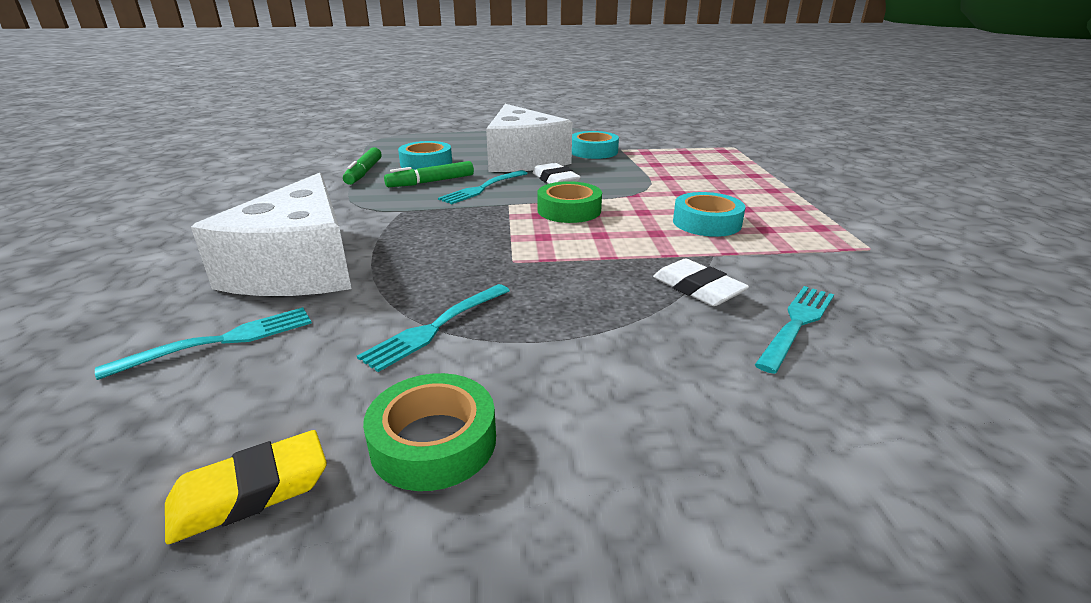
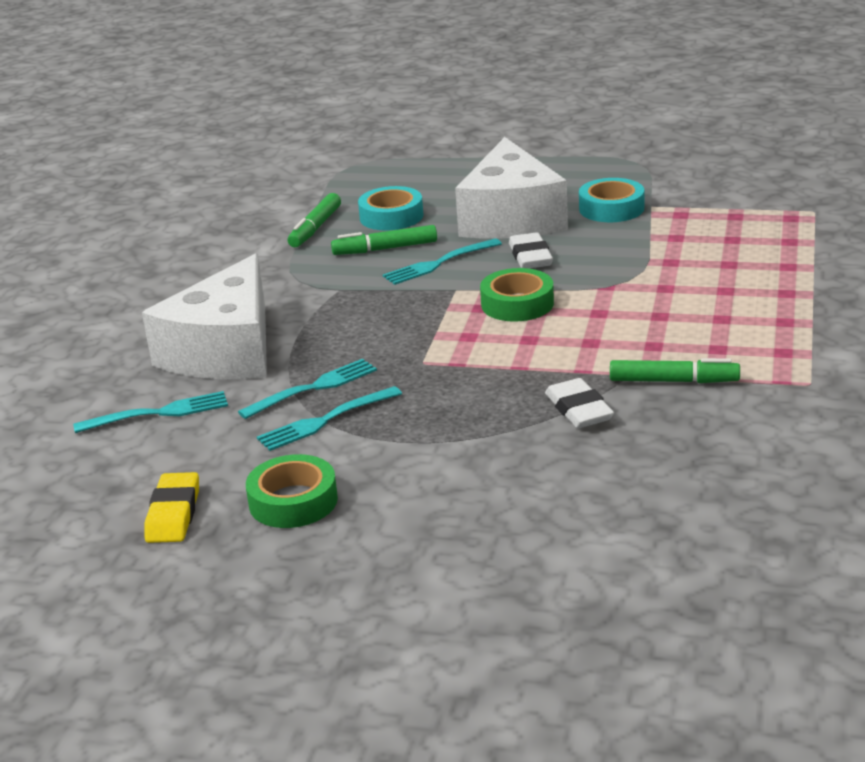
camera: 20 degrees right, 0 degrees up
(250, 492) = (173, 514): yellow eraser -> yellow eraser turned 75 degrees counterclockwise
(706, 222) = (658, 334): turquoise tape -> none
(757, 256) = (673, 381): none -> green marker
(797, 323) = (639, 452): turquoise fork -> turquoise fork (314, 388)

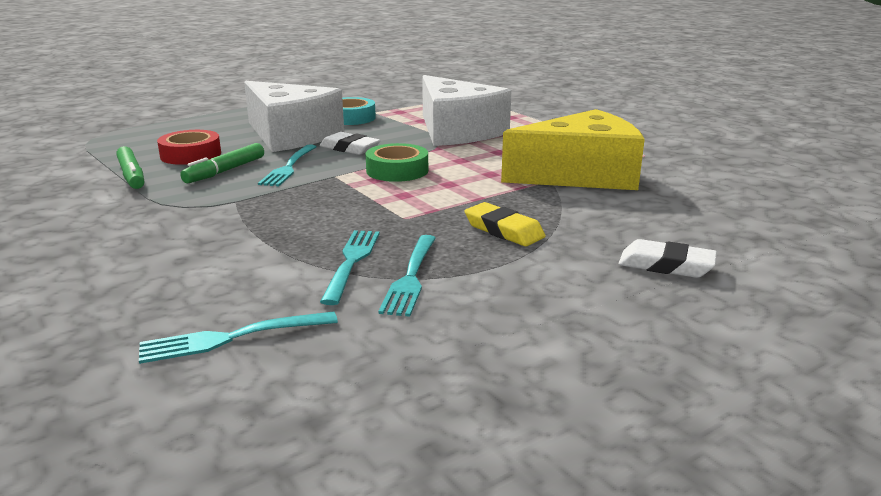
camera: 50 degrees left, 5 degrees down
(159, 413) = (231, 338): turquoise fork -> turquoise fork turned 135 degrees counterclockwise
(173, 514) = (429, 408): yellow eraser -> yellow eraser (504, 230)
(226, 350) = (207, 268): white cheese -> white cheese (456, 131)
(293, 501) = (514, 340): green tape -> none
(391, 216) = (191, 155): turquoise tape -> red tape
(578, 410) = (567, 205): white eraser -> white eraser (666, 265)
(673, 381) = (581, 175): green marker -> yellow cheese

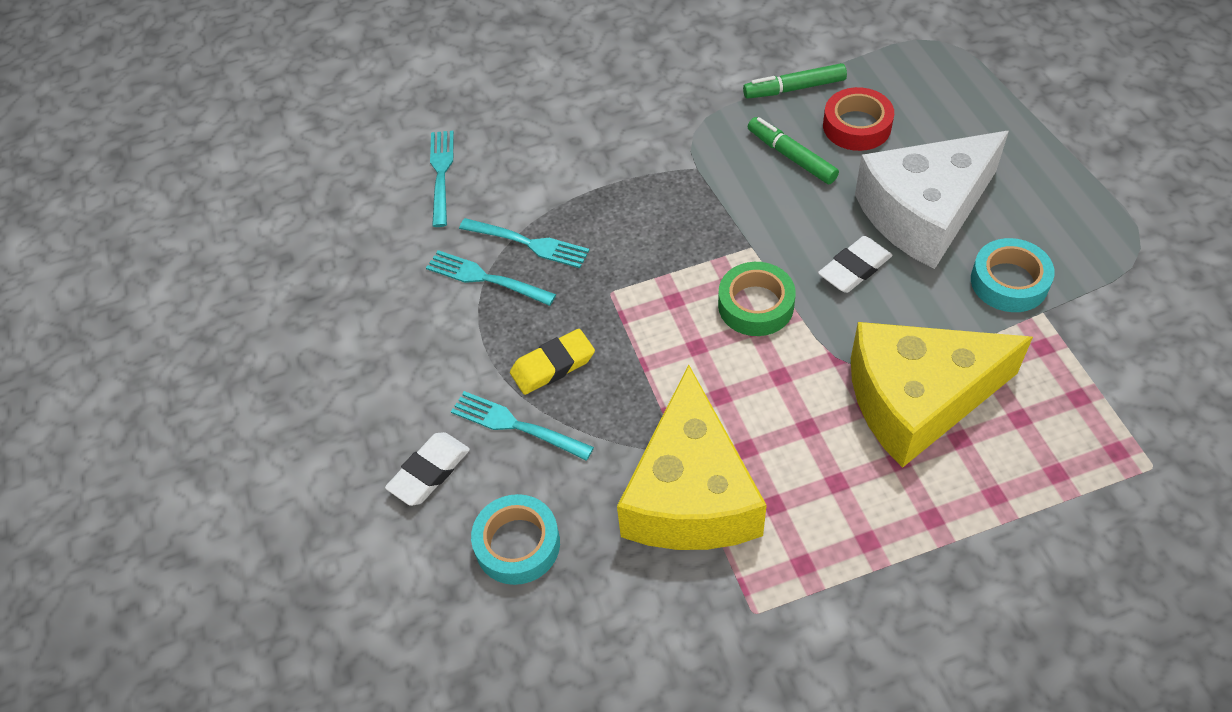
camera: 110 degrees right, 30 degrees up
(289, 167) = (791, 208): turquoise fork -> turquoise fork (516, 425)
(456, 131) = (917, 399): white cheese -> yellow cheese
(686, 220) = (517, 544): none -> turquoise tape

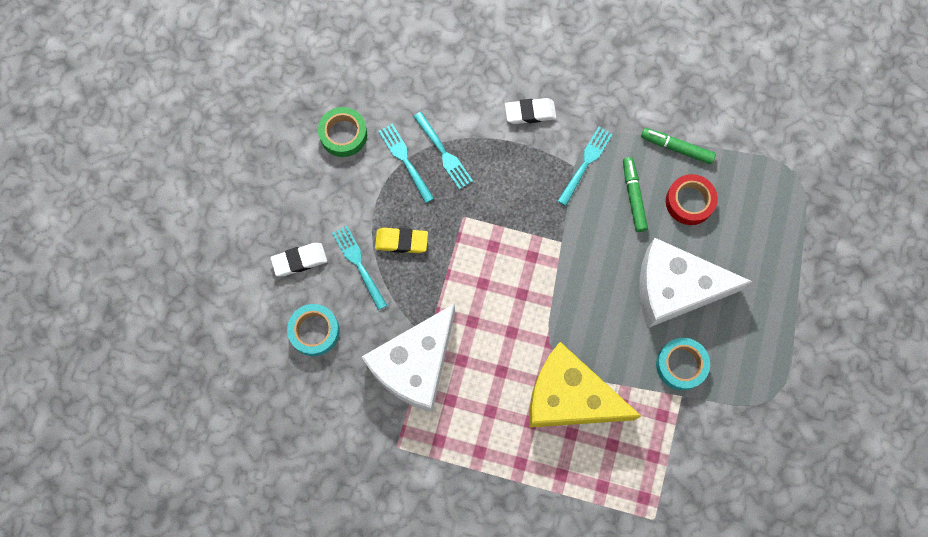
camera: 30 degrees right, 20 degrees up
(441, 173) = (430, 68): turquoise fork -> turquoise fork (586, 163)
(690, 493) = (415, 364): yellow cheese -> white cheese
(755, 305) = (533, 280): green tape -> green tape (343, 134)
(854, 268) = (605, 296): white eraser -> white eraser (530, 113)

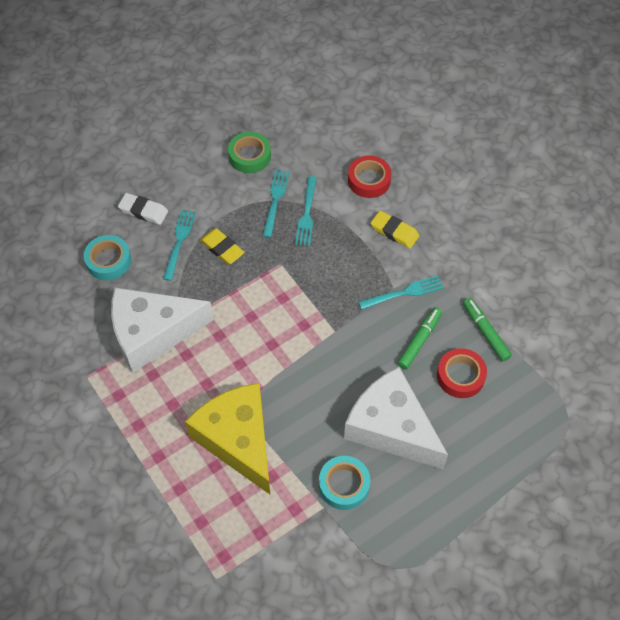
camera: 40 degrees right, 15 degrees down
(467, 80) = (369, 180): none -> red tape
(530, 113) = (394, 231): white eraser -> yellow eraser

